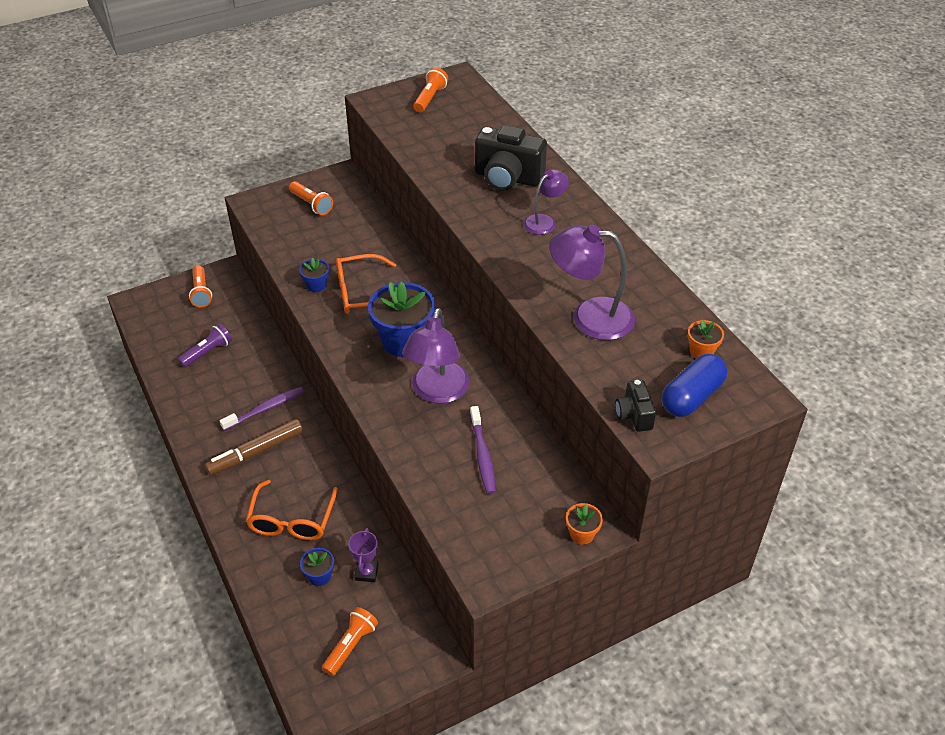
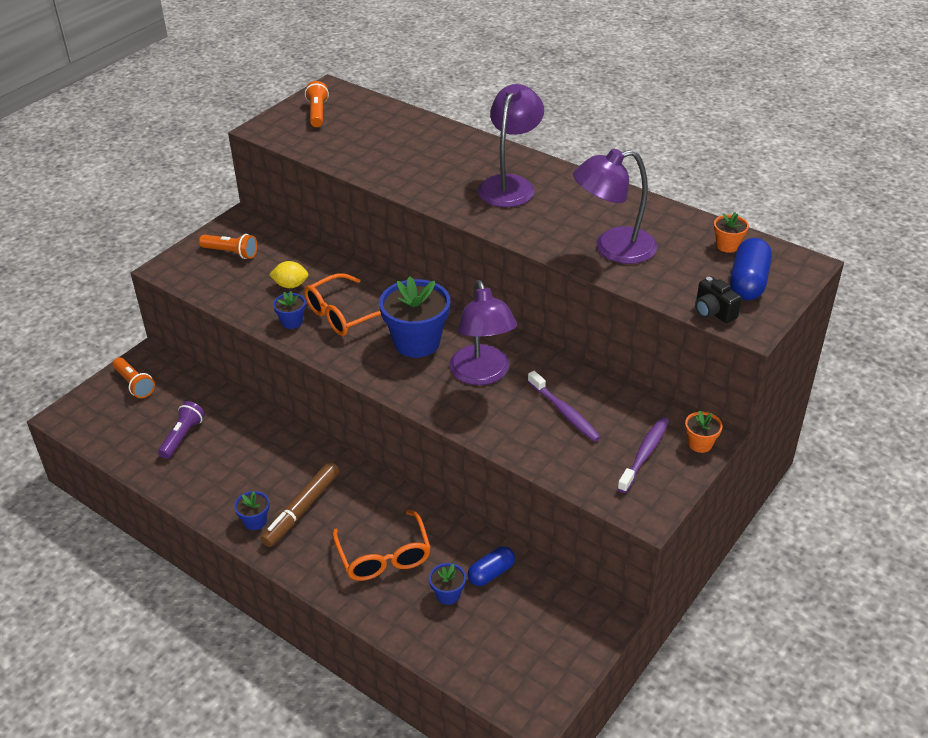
camera: 25 degrees left, 5 degrees down
(215, 448) = (255, 521): none -> blue flower pot
(265, 409) = (283, 467): purple toothbrush -> purple toothbrush (644, 454)
(338, 251) = (290, 285): none -> yellow lemon
(351, 645) = (522, 642): orange flashlight -> none
(366, 572) = (491, 573): purple trophy -> blue capsule
(507, 178) = (447, 159): black camera -> none
(544, 221) = (510, 185): purple lamp -> purple lamp, size x1.75

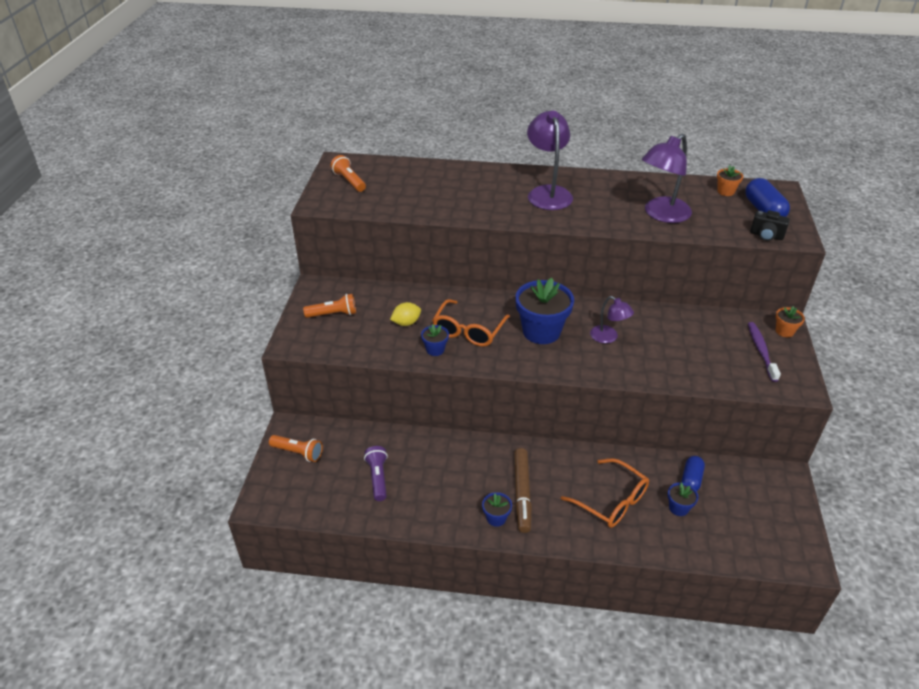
camera: 30 degrees left, 0 degrees up
(482, 374) = (608, 337): purple lamp -> purple lamp, size x0.57
(564, 412) = (686, 343): purple toothbrush -> none

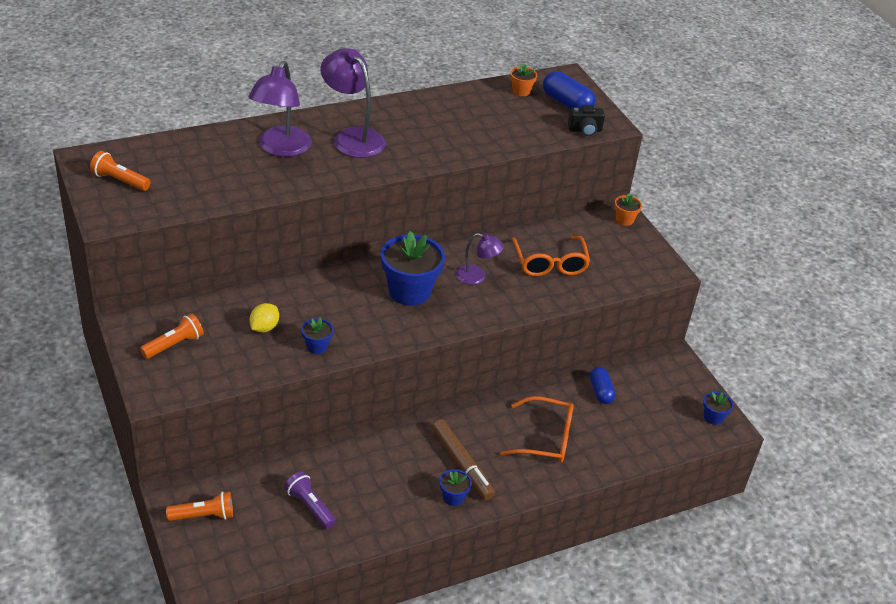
camera: 35 degrees left, 0 degrees up
(468, 331) = (336, 314): orange glasses -> orange glasses (550, 264)
(661, 215) = (480, 133): purple lamp -> purple lamp (281, 149)
(678, 508) = (605, 421): blue flower pot -> blue flower pot (713, 417)
(761, 351) = (616, 246): purple toothbrush -> none

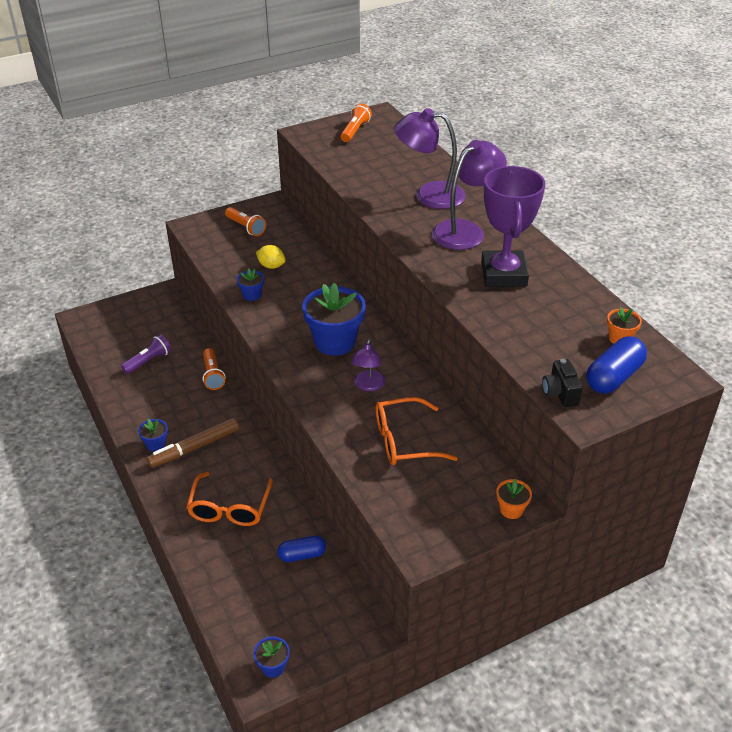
camera: 90 degrees right, 0 degrees up
(204, 515) = (142, 310): orange flashlight -> orange flashlight (213, 375)
(427, 128) = (503, 274): none -> purple trophy

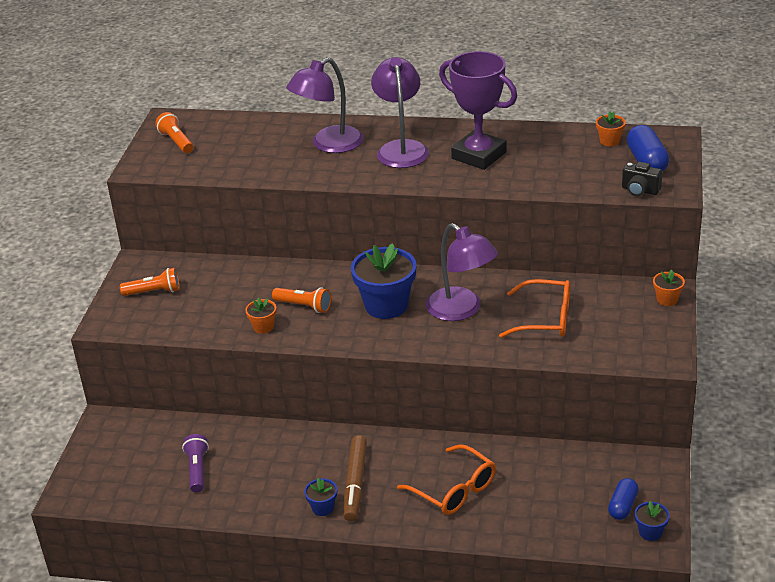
camera: 50 degrees left, 5 degrees down
(213, 375) = (269, 433): orange flashlight -> orange flashlight (304, 306)
(252, 295) = (263, 327): blue flower pot -> orange flower pot
(271, 266) = (235, 299): yellow lemon -> none
(302, 555) = (549, 467): blue capsule -> blue capsule (622, 506)
(368, 386) = (461, 310): purple lamp -> purple lamp, size x1.75
(404, 441) = (545, 319): orange glasses -> orange glasses turned 105 degrees counterclockwise

